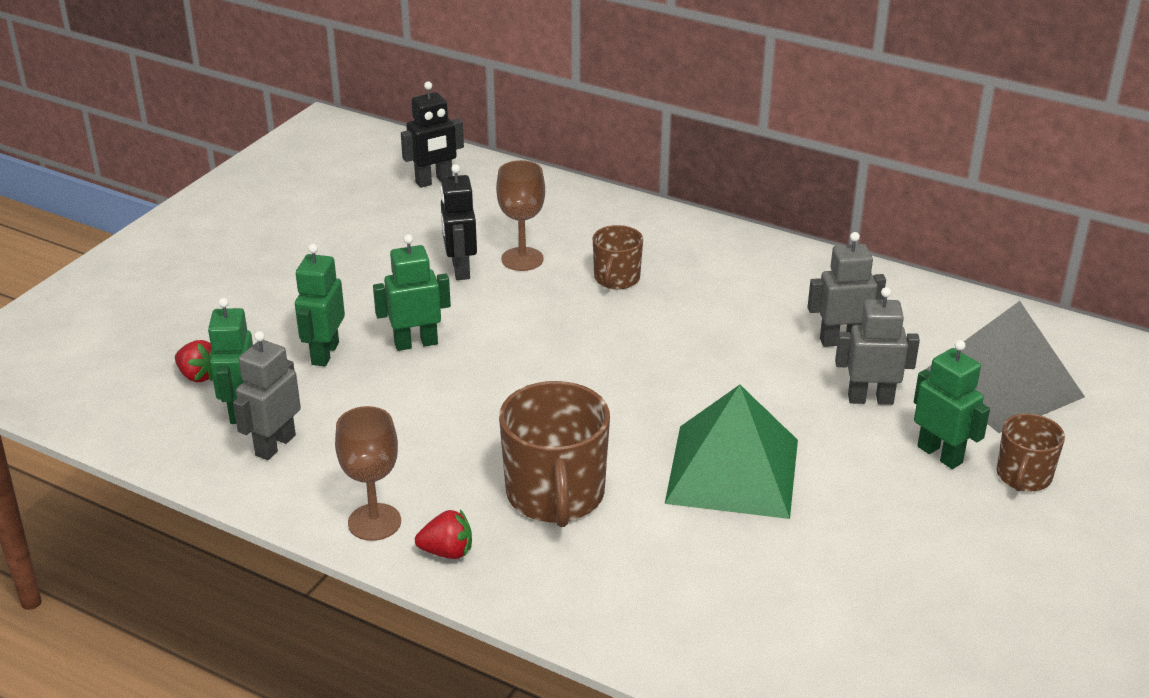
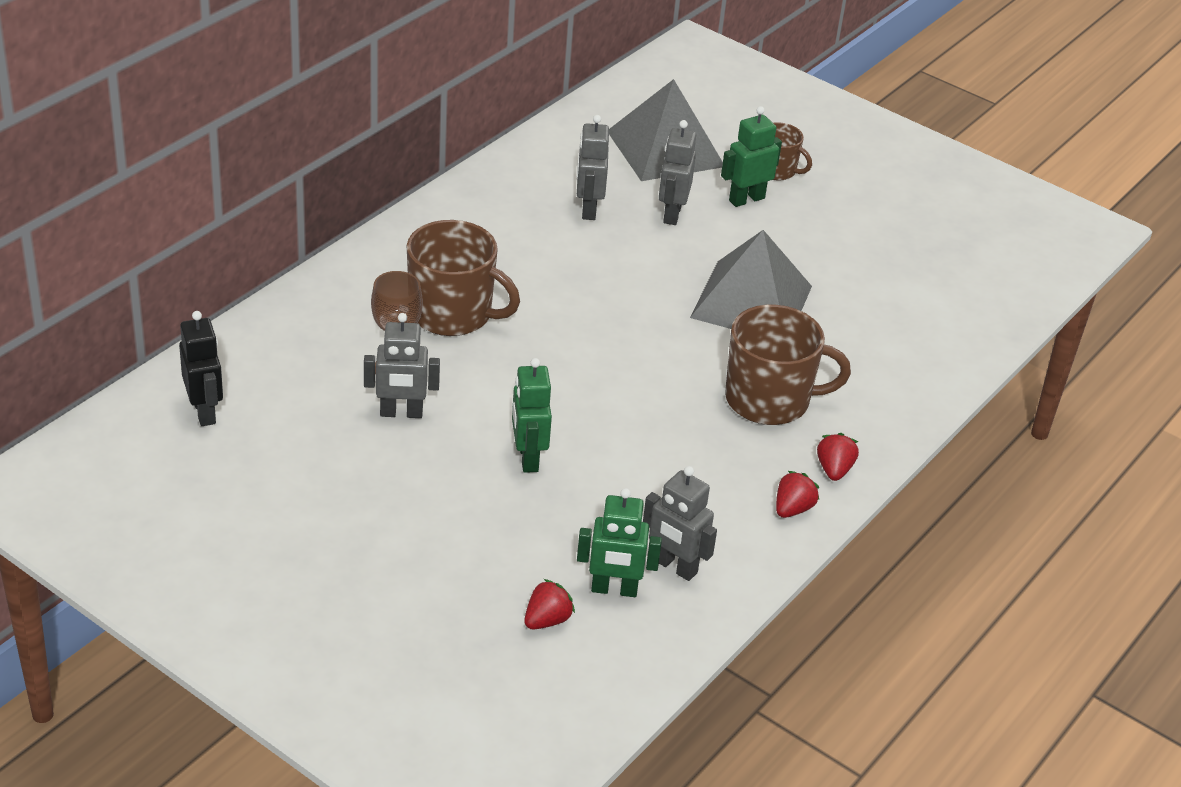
camera: 85 degrees left, 5 degrees up
(324, 353) = (530, 523): green robot -> none
(374, 522) = (792, 509): brown goblet -> red strawberry
(460, 269) = (401, 413): black robot -> grey robot
(616, 279) = (452, 313): brown mug -> brown mug, size x1.78
(733, 471) = (751, 301): green pyramid -> grey pyramid

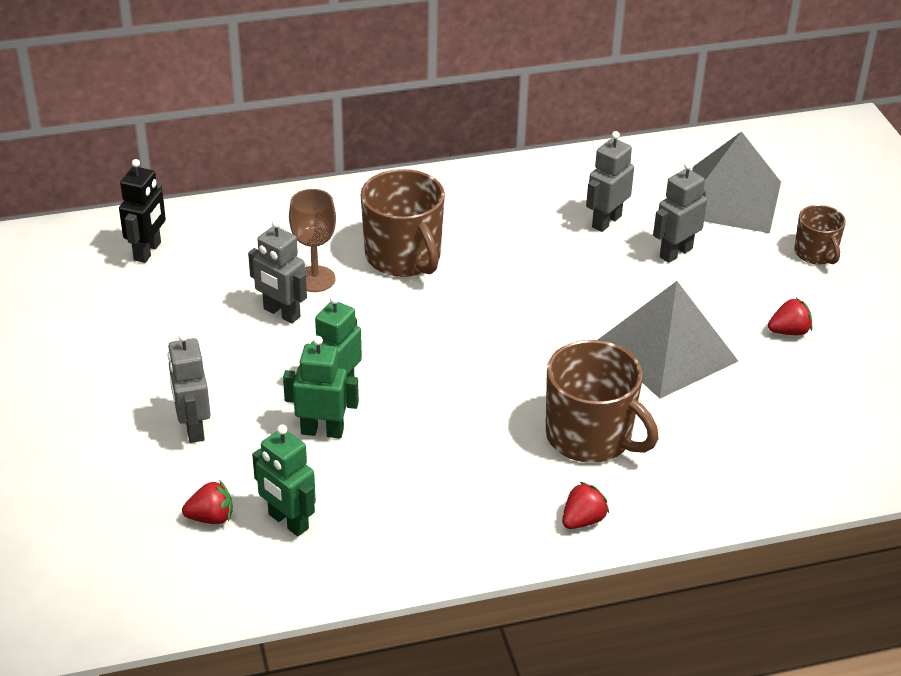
camera: 40 degrees right, 0 degrees up
(674, 567) = (355, 529): grey robot -> grey robot (193, 428)
(746, 199) = (758, 266): green robot -> green robot (322, 431)
(792, 509) = (508, 534): red strawberry -> red strawberry (789, 331)

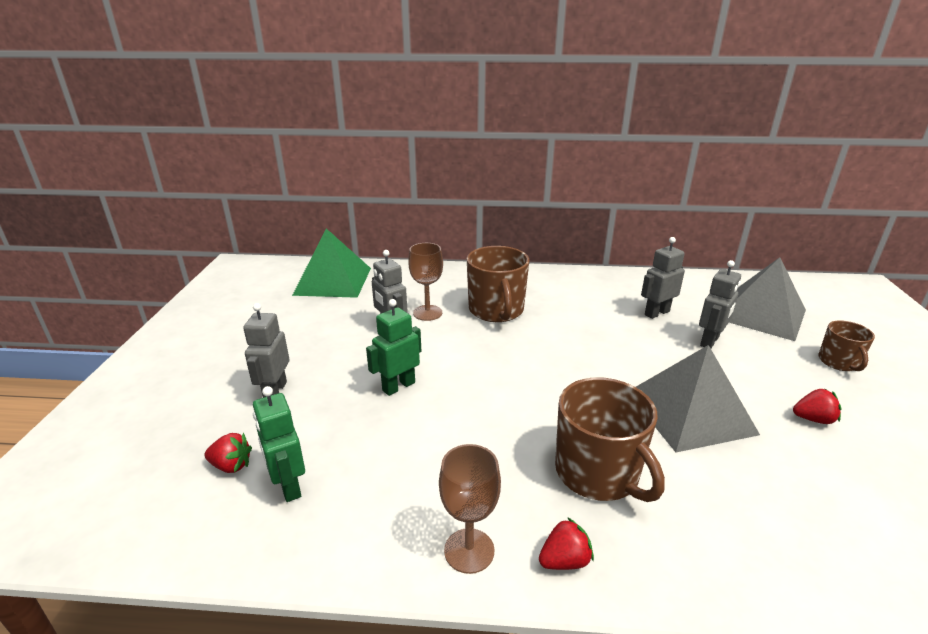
camera: 20 degrees right, 10 degrees down
(148, 251) = (333, 281): black robot -> green pyramid
(322, 431) = (367, 415): green robot -> none
(496, 533) = (469, 550): none -> brown goblet
(675, 252) = (710, 341): grey robot -> grey robot turned 150 degrees clockwise

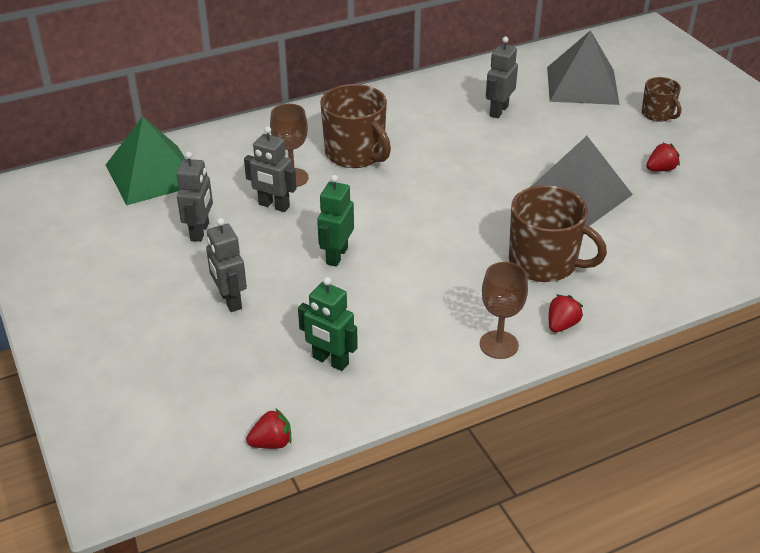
camera: 30 degrees left, 10 degrees up
(231, 465) = (266, 367): red strawberry -> red strawberry (271, 443)
(710, 341) = (557, 126): grey robot -> grey robot (200, 232)

